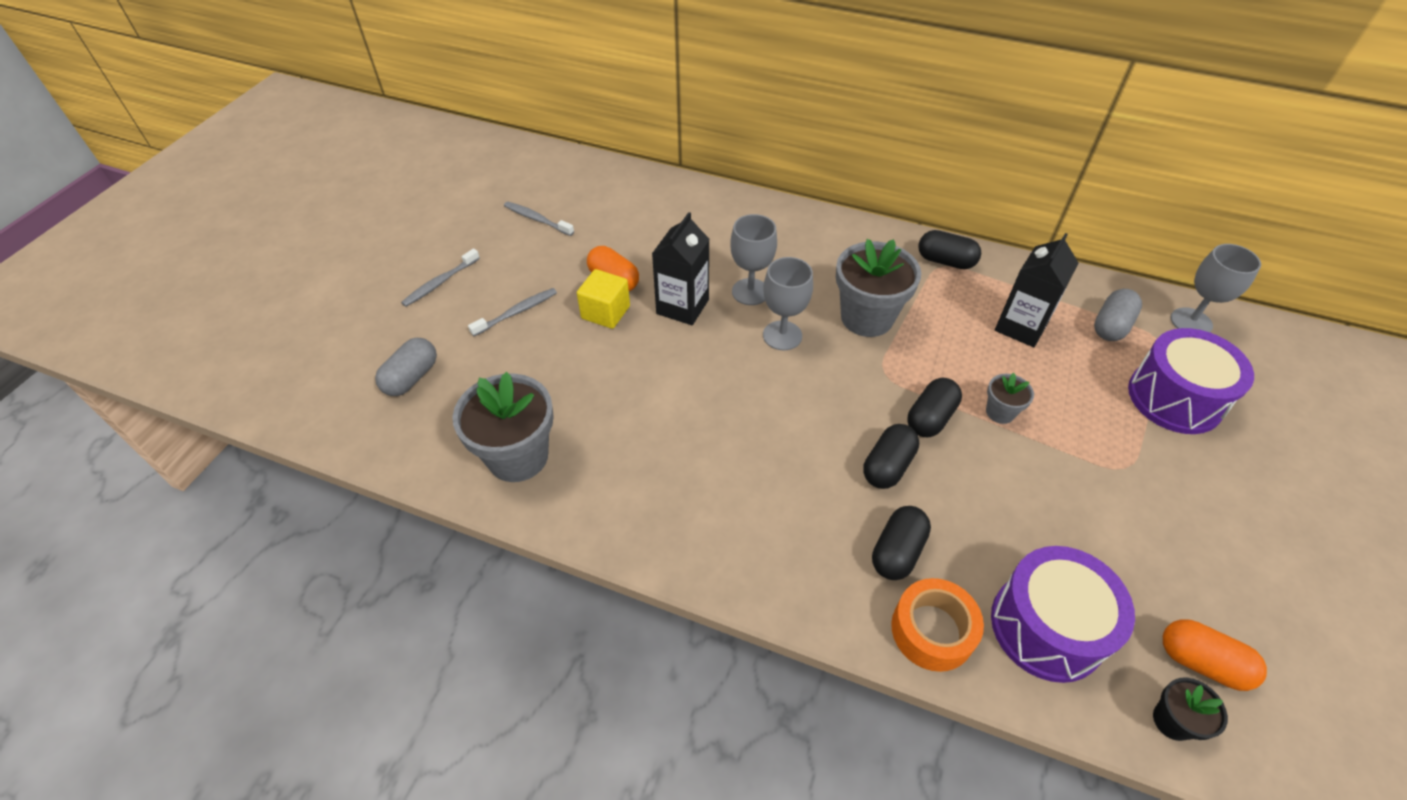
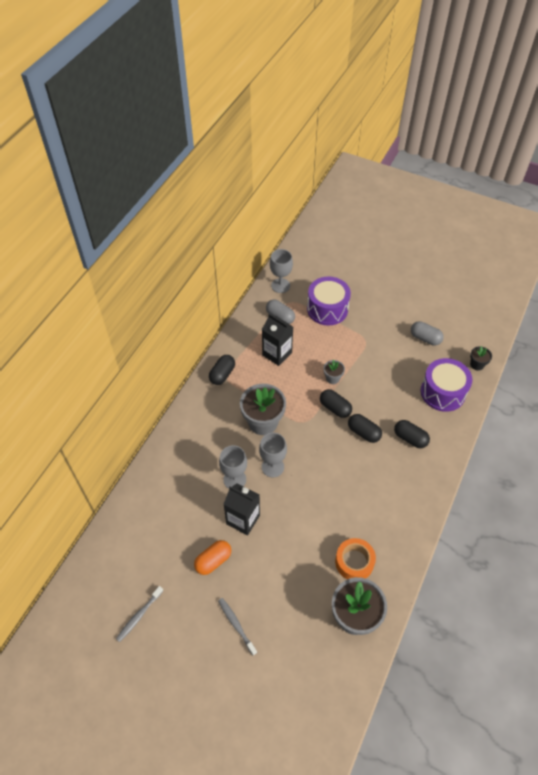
camera: 85 degrees left, 5 degrees up
(411, 377) = (290, 692): grey capsule -> grey capsule (425, 338)
(440, 282) = (199, 684): grey toothbrush -> none
(605, 312) = (242, 566): yellow cube -> none
(932, 630) = (447, 433): orange tape -> orange tape (354, 562)
(1201, 662) = (454, 347): orange capsule -> none

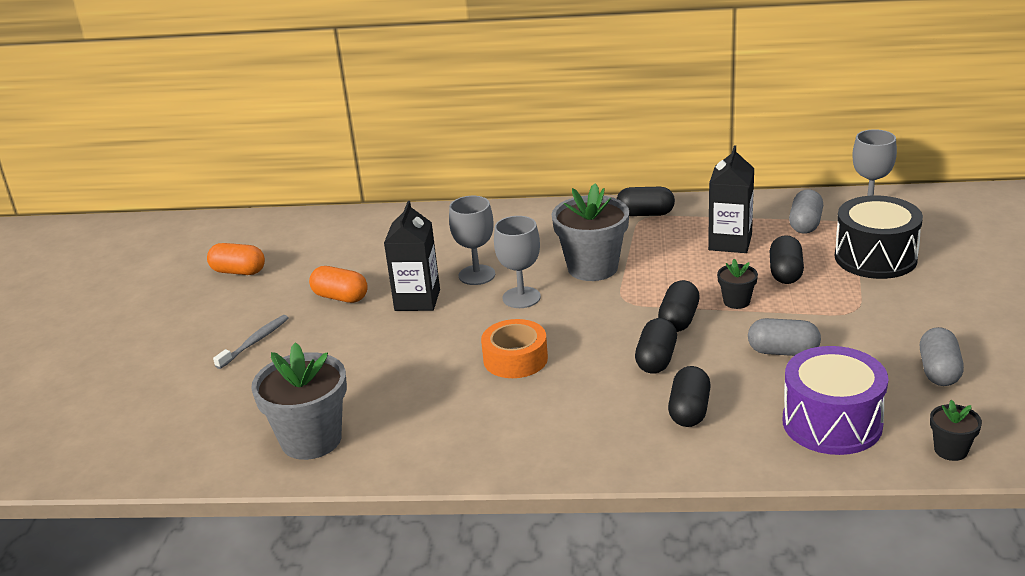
camera: 70 degrees right, 25 degrees down
(139, 616) = (238, 271): grey toothbrush -> orange capsule
(319, 347) = (785, 273): none -> black capsule
(327, 309) = (875, 258): purple drum -> black drum
(332, 378) = (736, 301): grey flower pot -> black flower pot
(354, 562) = (405, 415): orange tape -> orange tape (515, 359)
(383, 382) = (783, 351): none -> grey capsule

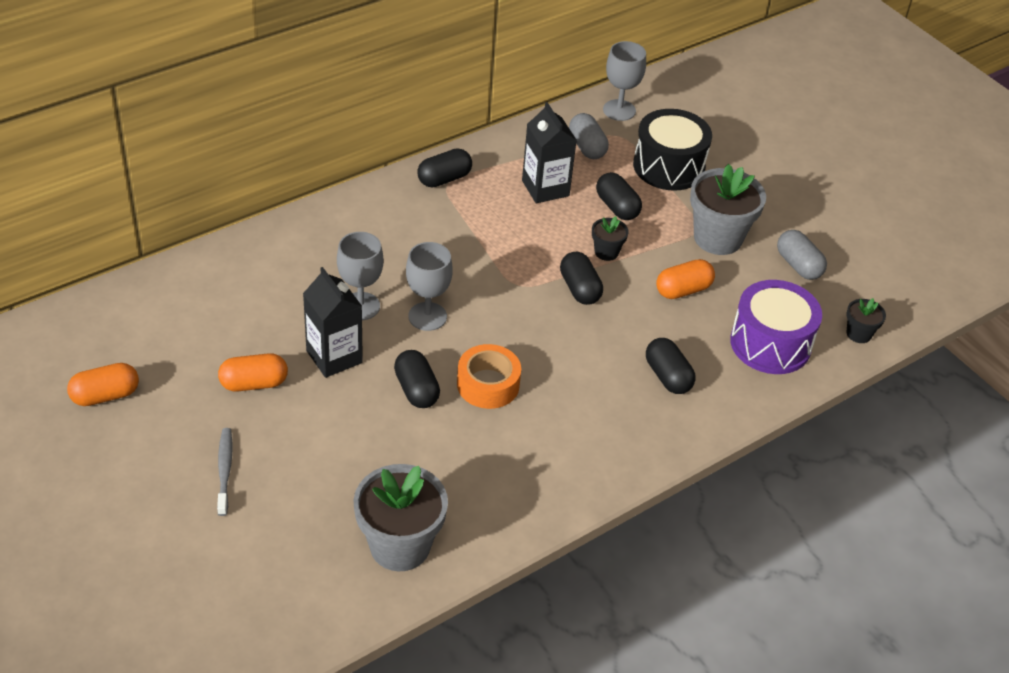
camera: 45 degrees left, 15 degrees up
(592, 268) = (457, 259): grey flower pot -> grey flower pot (718, 238)
(656, 359) = (599, 337): black capsule -> black capsule (416, 390)
(783, 351) = (683, 290): grey capsule -> orange capsule

